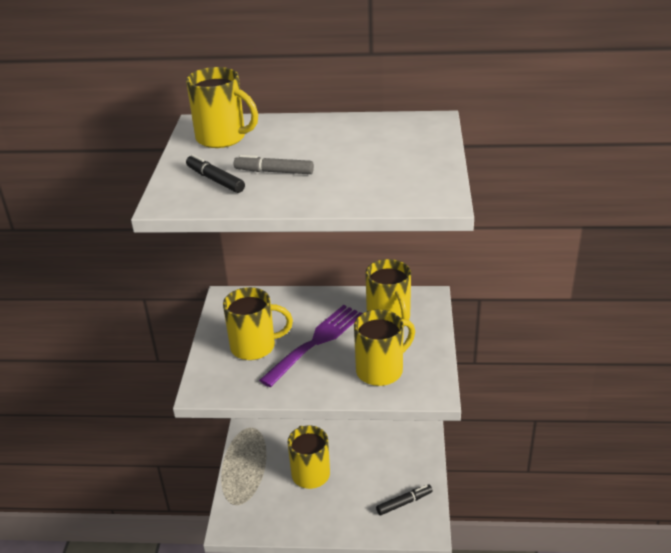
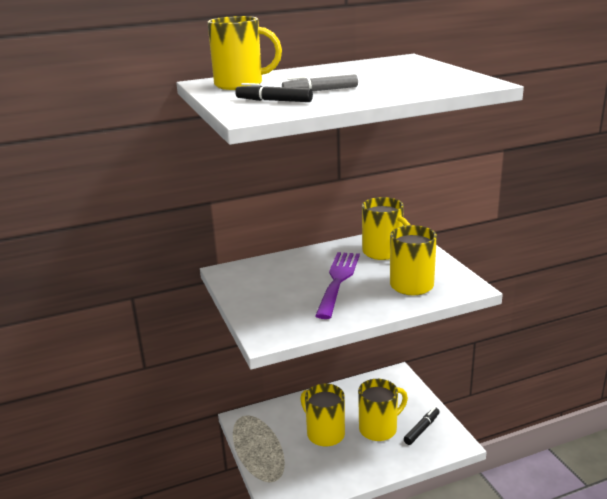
camera: 25 degrees left, 10 degrees down
(254, 346) = (286, 296): yellow mug -> yellow mug (379, 429)

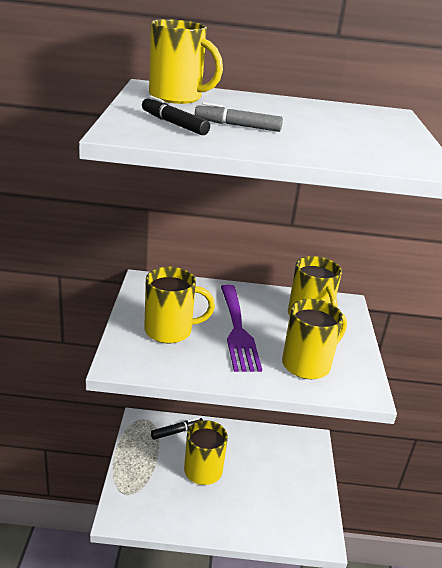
camera: 20 degrees right, 5 degrees up
(338, 280) = (238, 330): purple fork -> purple fork turned 135 degrees clockwise
(379, 429) = (256, 488): yellow mug -> yellow mug (170, 331)
(422, 429) = (297, 508): black marker -> black marker (177, 431)

